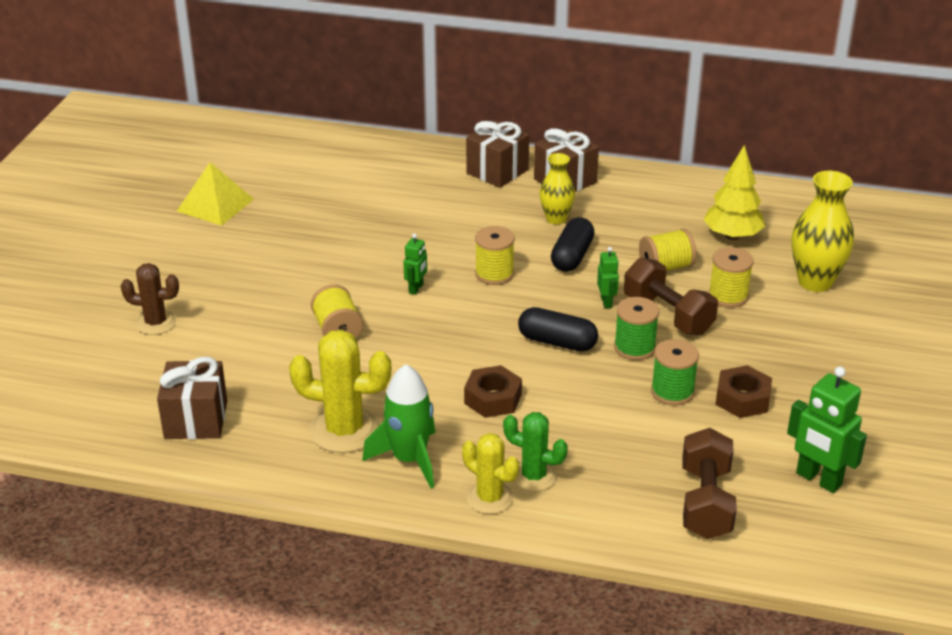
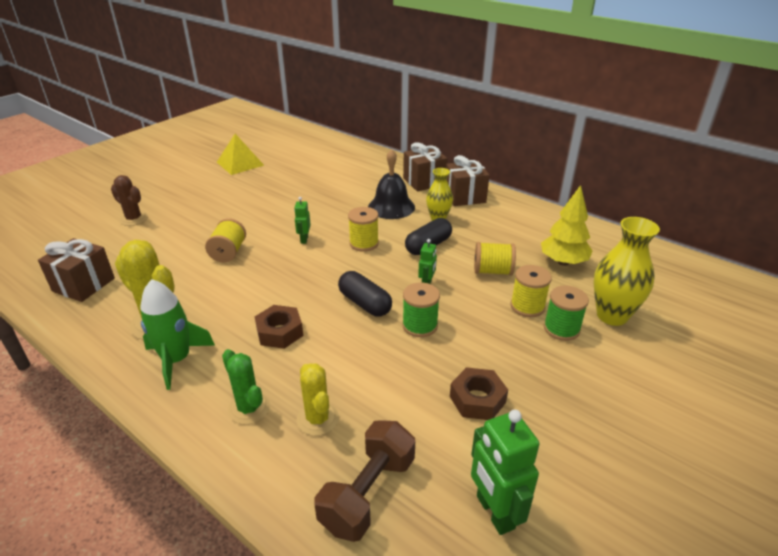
camera: 25 degrees right, 0 degrees up
(416, 288) = (304, 239): green robot -> green robot turned 135 degrees clockwise
(485, 217) = (391, 207): none -> black bell
(489, 498) = (199, 415): yellow cactus -> yellow cactus (317, 419)
(668, 315) = (466, 307): brown dumbbell -> none
(672, 392) = (421, 372): green spool -> green spool (561, 329)

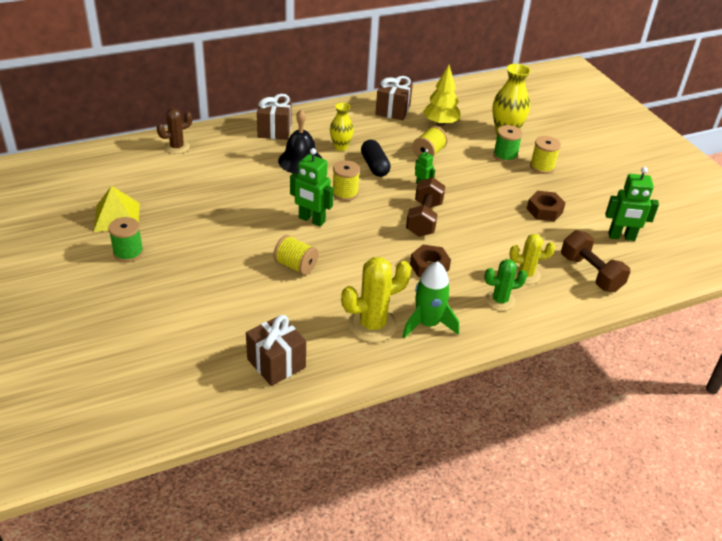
camera: 65 degrees left, 5 degrees up
(134, 219) = (172, 313): brown cactus -> brown cactus (177, 147)
(304, 239) = (311, 220): green robot -> green robot, size x1.84
(365, 303) = (424, 219): black capsule -> brown dumbbell
(420, 325) = (465, 205): green spool -> green spool (128, 252)
(465, 197) = (319, 122): brown gift -> brown gift (393, 110)
(527, 306) = (476, 157): yellow spool -> yellow spool (542, 167)

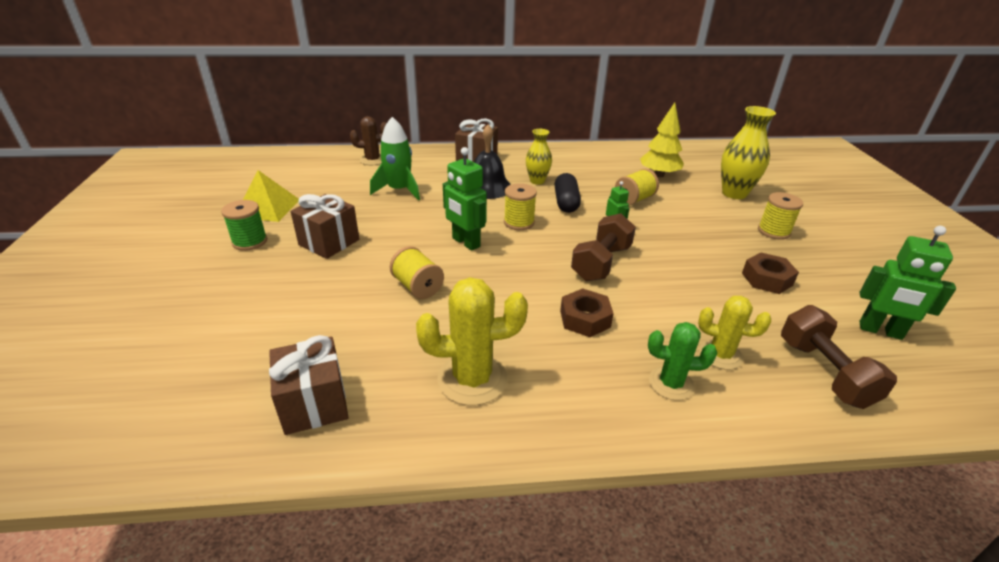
camera: 20 degrees right, 5 degrees down
(393, 110) = (609, 158): brown gift -> brown gift (329, 242)
(427, 324) = (550, 395): green rocket -> green rocket (399, 190)
(505, 156) = (727, 214): green spool -> none

